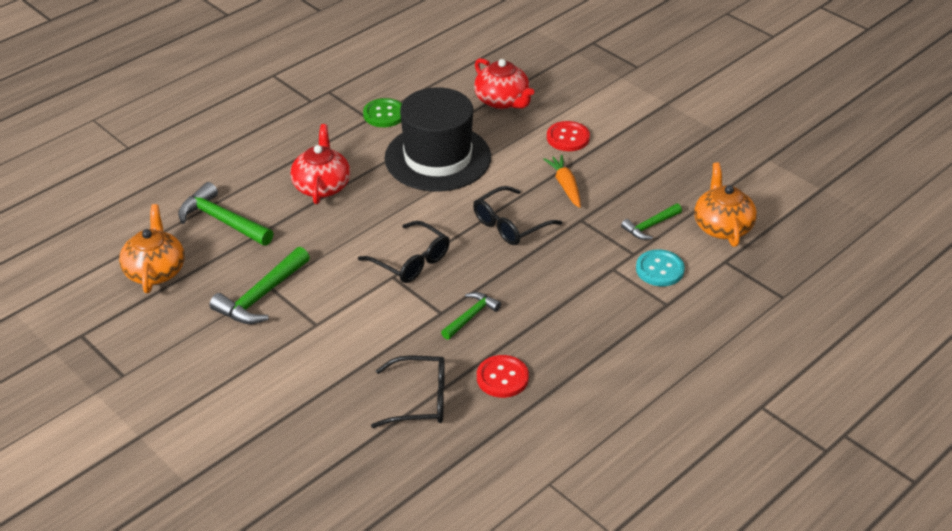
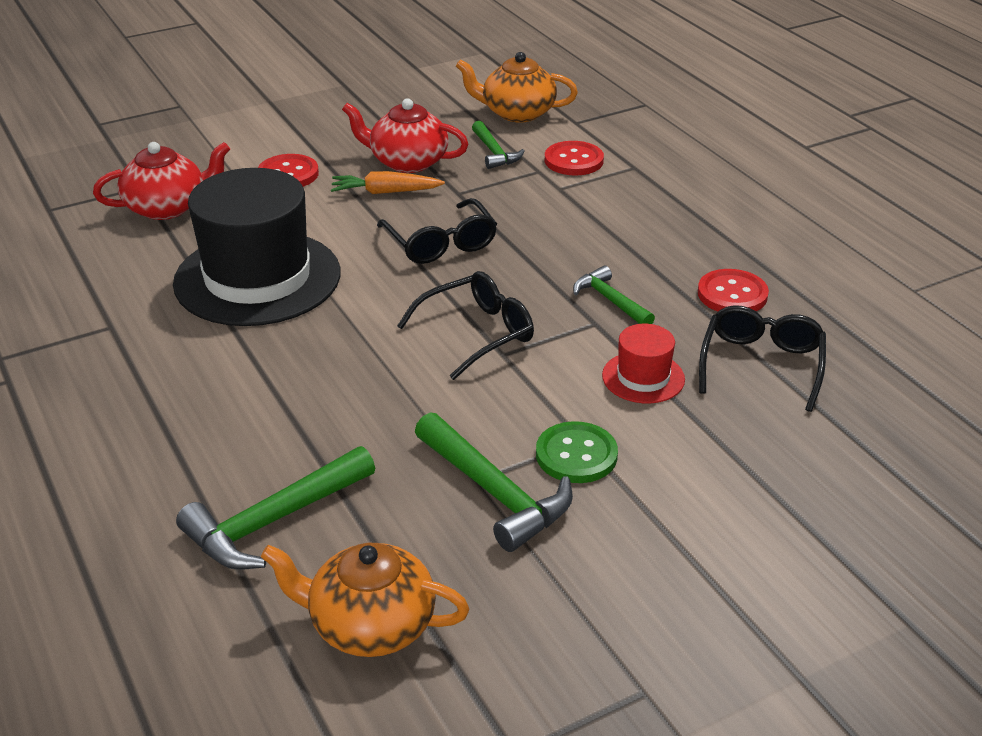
camera: 75 degrees left, 5 degrees down
(322, 186) = (250, 395): red teapot -> red teapot (407, 162)
(384, 114) = (112, 311): green button -> green button (576, 455)
(387, 343) = (643, 377): none -> red hat
(659, 269) = (573, 160): turquoise button -> red button

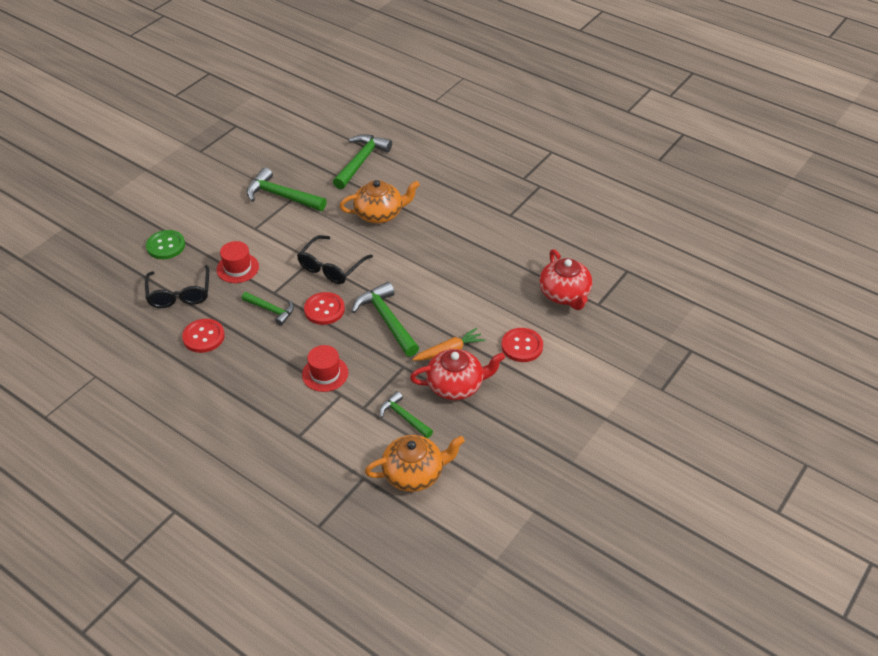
camera: 155 degrees right, 10 degrees up
(167, 207) = (564, 294): red teapot -> red teapot turned 60 degrees counterclockwise
(257, 278) = (467, 263): black hat -> none
(370, 625) = (302, 142): orange teapot -> orange teapot (380, 214)
(441, 243) = (387, 320): black glasses -> green hammer
(568, 211) = (325, 374): none -> red hat
(573, 160) = (344, 428): red button -> red button (324, 309)
(576, 455) = (255, 221): green button -> green button (166, 246)

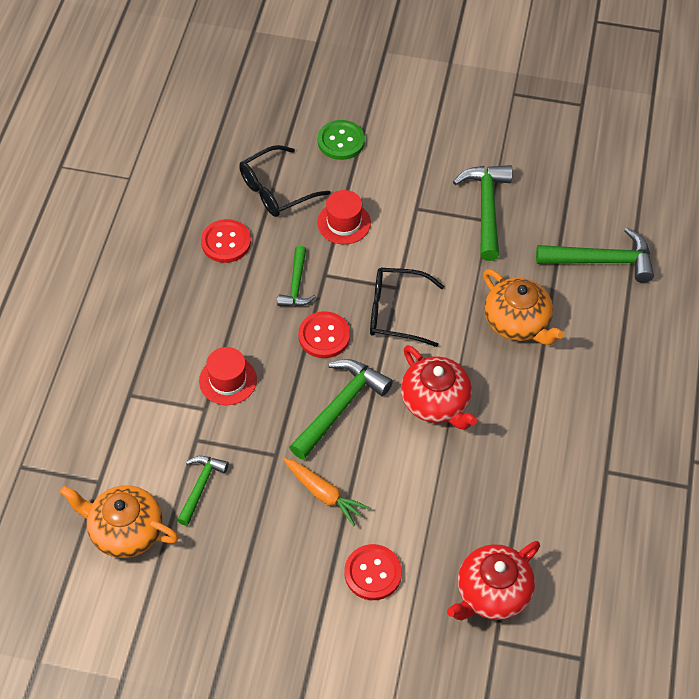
camera: 65 degrees right, 10 degrees up
(414, 473) = (125, 530): orange teapot -> orange teapot turned 150 degrees clockwise
(456, 385) = (273, 523): red teapot -> red teapot (436, 402)

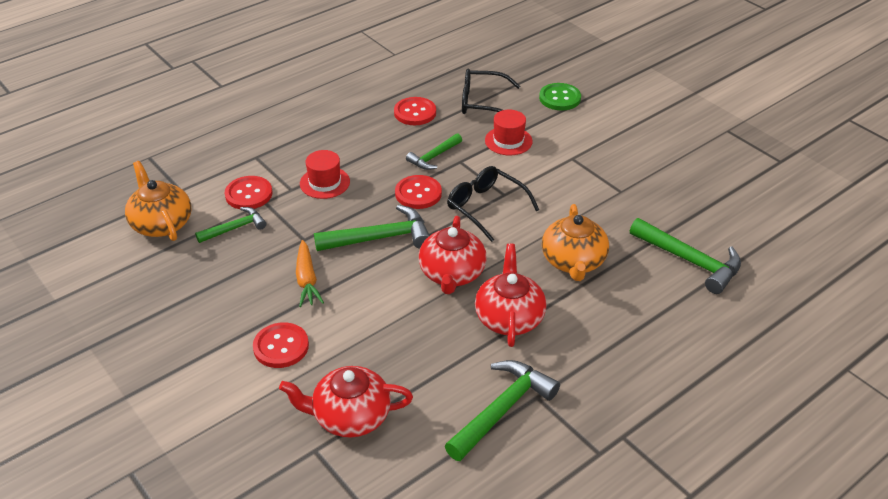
camera: 40 degrees right, 15 degrees down
(171, 441) = (249, 194): none -> red button
(486, 208) = (627, 184): green hammer -> green hammer (502, 410)
(520, 413) = (509, 317): none -> red teapot

